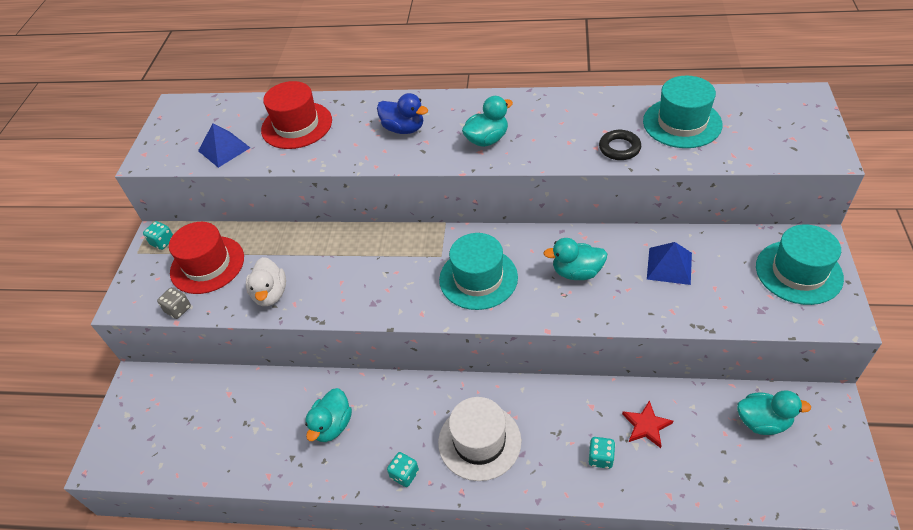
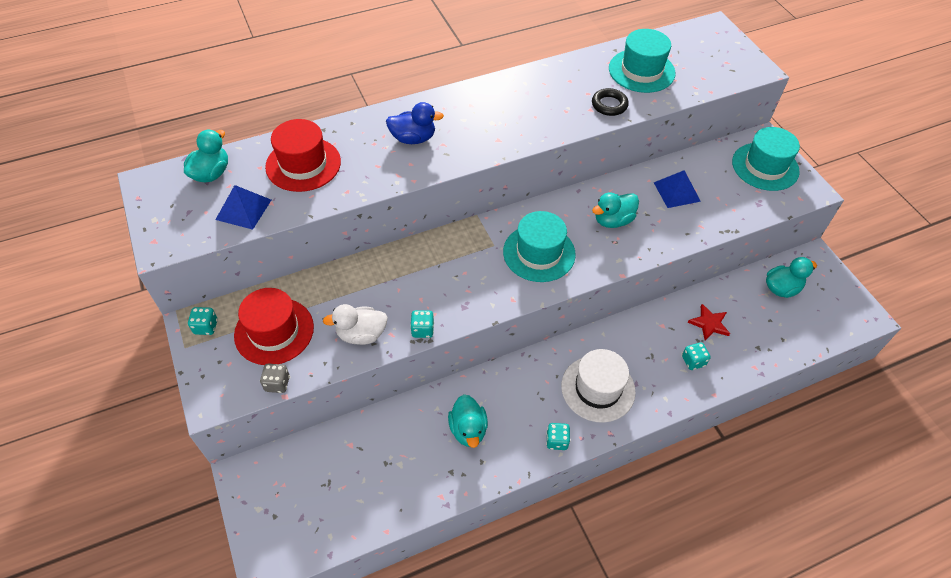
camera: 35 degrees left, 5 degrees up
(270, 294) = (361, 334): white duck -> white duck turned 120 degrees clockwise
(322, 310) = (422, 330): none -> turquoise dice
(487, 139) = (496, 128): turquoise duck -> turquoise duck (211, 173)

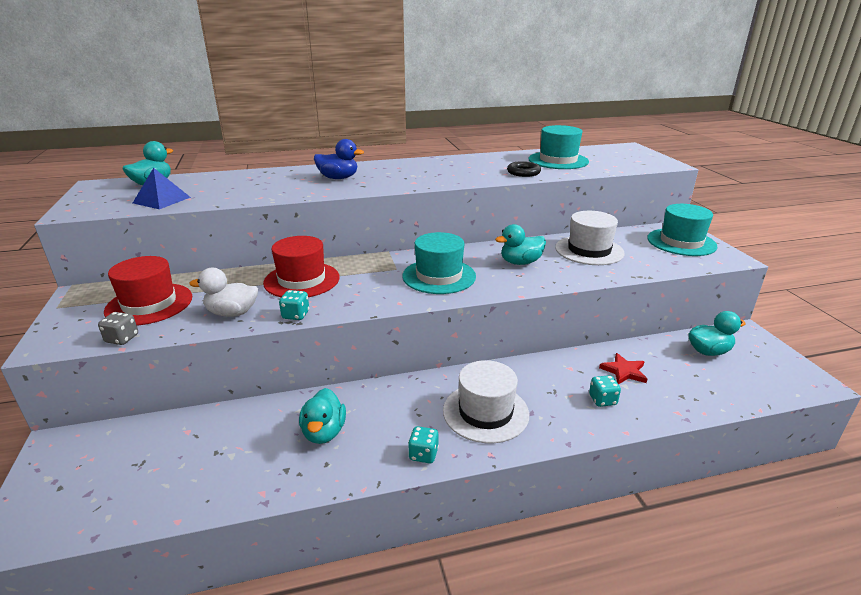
camera: 10 degrees right, 25 degrees down
(206, 327) = (88, 296): turquoise dice -> none
(303, 164) = (233, 184): red hat -> red hat (302, 280)
(676, 191) = (589, 250): blue pyramid -> white hat

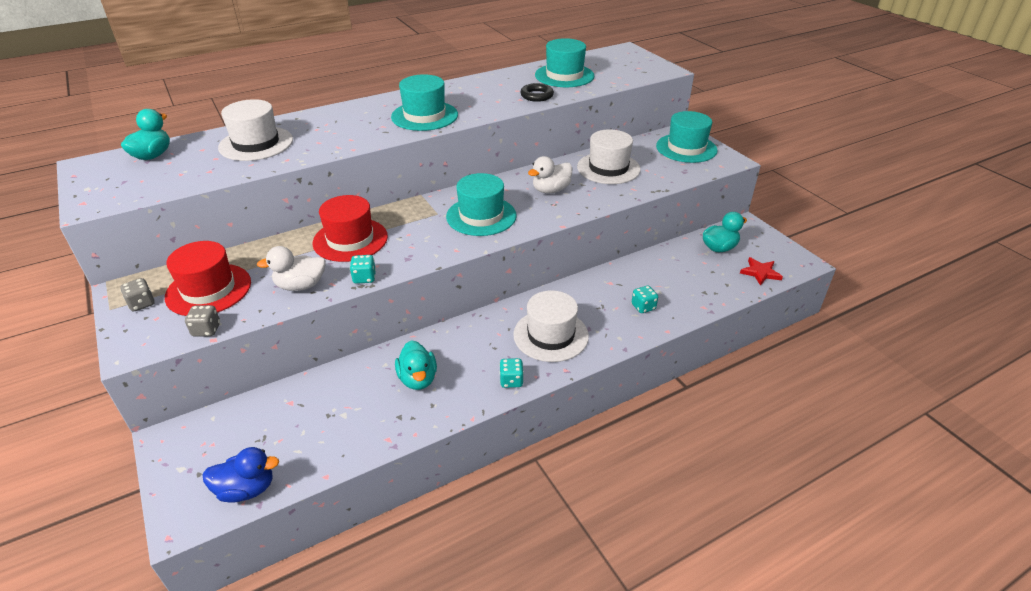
camera: 15 degrees left, 10 degrees up
(85, 307) = (142, 304): none -> grey dice
(161, 200) = (181, 176): blue pyramid -> none
(243, 184) = (256, 144): none -> white hat
(338, 178) = (354, 124): blue duck -> blue duck (246, 489)
(406, 178) = (424, 116): none -> turquoise hat
(520, 262) = (551, 190): turquoise duck -> white duck
(624, 371) = (655, 278): red star -> red star (760, 273)

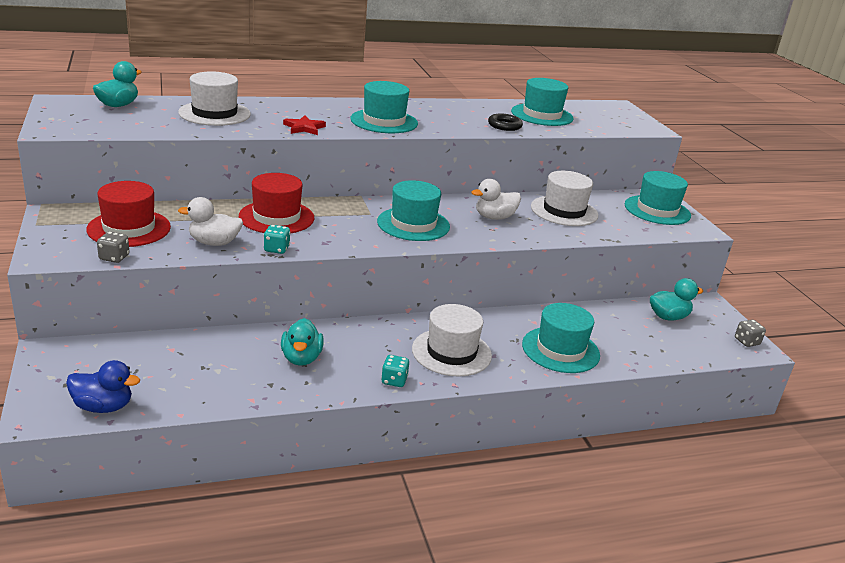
camera: 10 degrees right, 10 degrees down
(142, 304) = (65, 226): grey dice -> grey dice (746, 342)
(643, 307) = (560, 350): turquoise dice -> turquoise hat
(760, 273) = (704, 348): red star -> red star (304, 128)

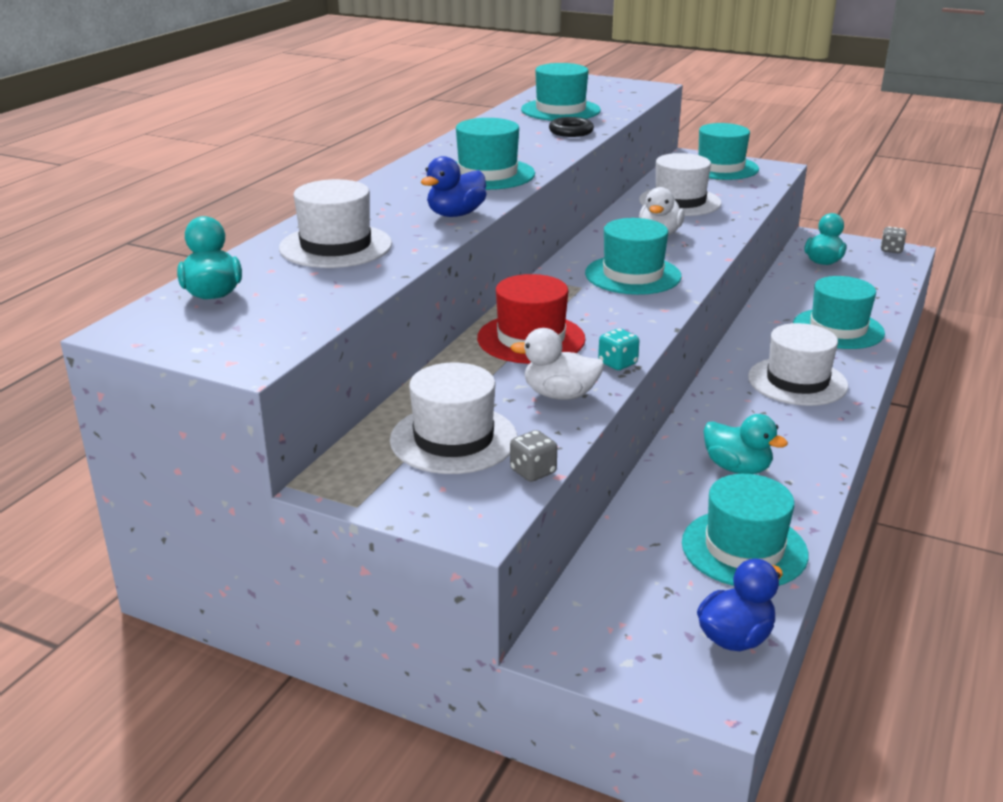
camera: 45 degrees left, 0 degrees up
(129, 228) = (453, 439): red hat -> white hat
(205, 385) = (744, 548): none -> turquoise hat
(214, 243) = (560, 395): white duck -> white duck turned 60 degrees clockwise
(304, 128) = (456, 214): red star -> blue duck
(394, 381) = (826, 431): turquoise dice -> none

